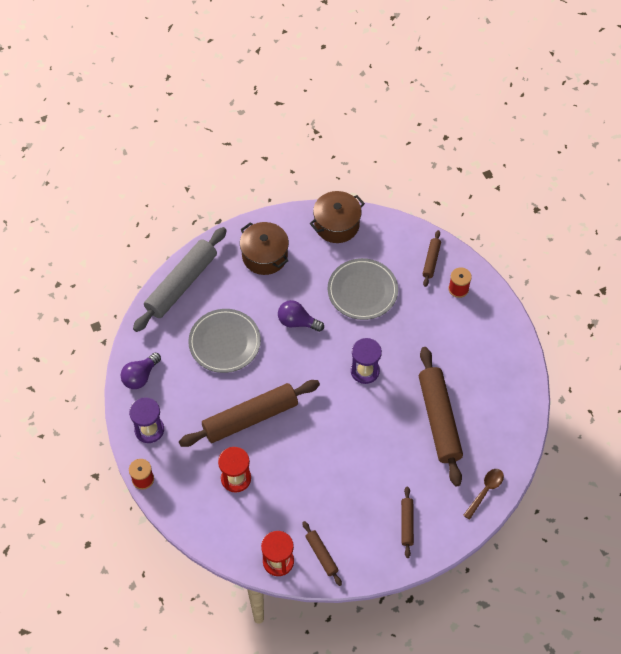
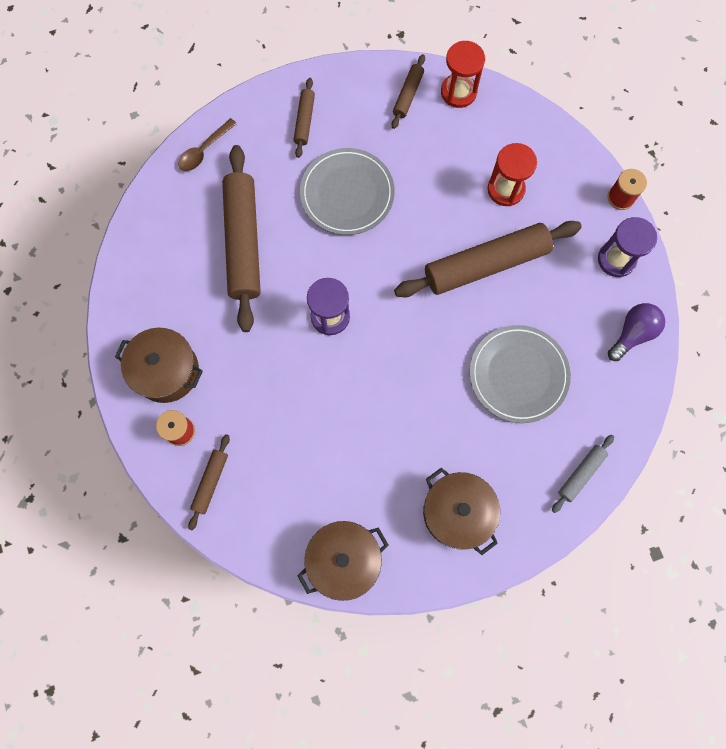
camera: 175 degrees left, 15 degrees up
(181, 284) = (580, 474): grey rolling pin -> grey rolling pin, size x0.47
(297, 322) = (415, 397): purple light bulb -> none
(322, 555) = (408, 95): brown rolling pin -> brown rolling pin turned 45 degrees clockwise
(362, 291) = (318, 440): grey plate -> grey plate (347, 194)
(477, 325) = (166, 371): none -> brown pot

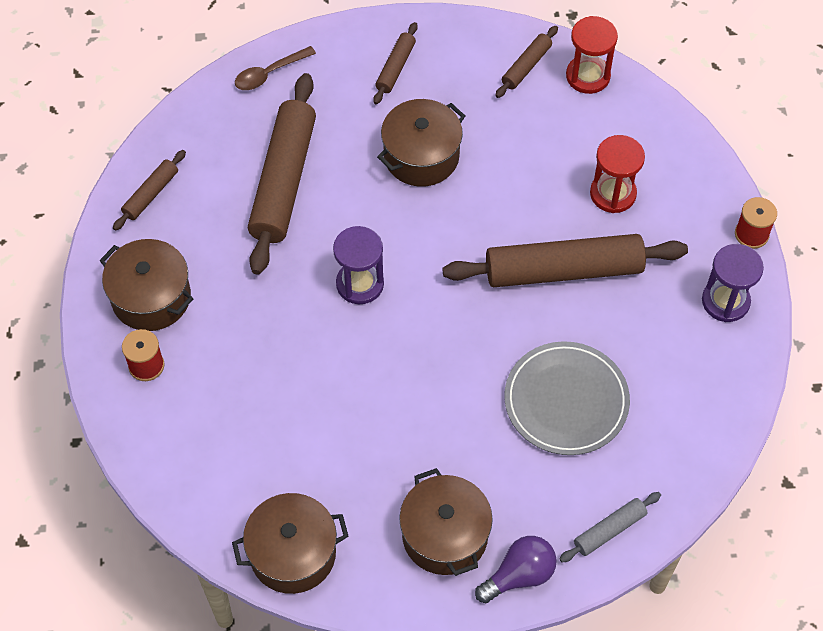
camera: 15 degrees right, 15 degrees down
(211, 482) = (164, 429): brown rolling pin -> brown rolling pin (151, 194)
(347, 194) = (421, 156): grey plate -> brown pot
(632, 334) = (720, 389): purple light bulb -> purple light bulb (519, 575)

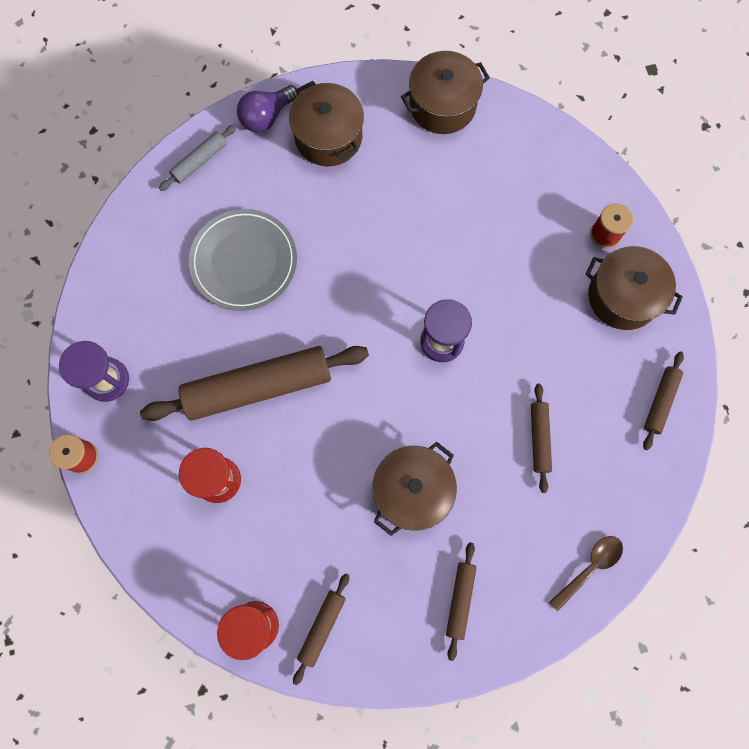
camera: 170 degrees right, 15 degrees up
(284, 181) = (539, 438): brown rolling pin -> brown rolling pin, size x0.47

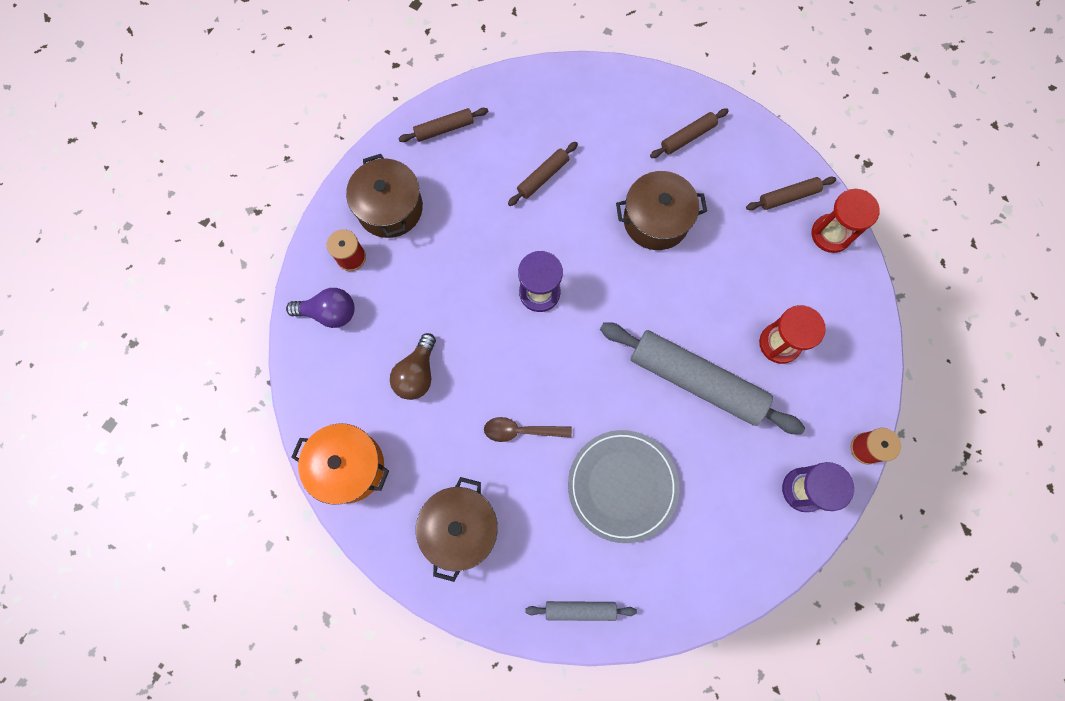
camera: 135 degrees left, 0 degrees up
(258, 386) = (696, 381): brown rolling pin -> grey rolling pin
(266, 117) = (490, 597): purple light bulb -> purple light bulb (329, 313)
(442, 105) = (348, 466): brown pot -> orange pot
(465, 201) = (417, 373): none -> brown light bulb
(589, 568) = (592, 85): brown spoon -> brown spoon (521, 431)

